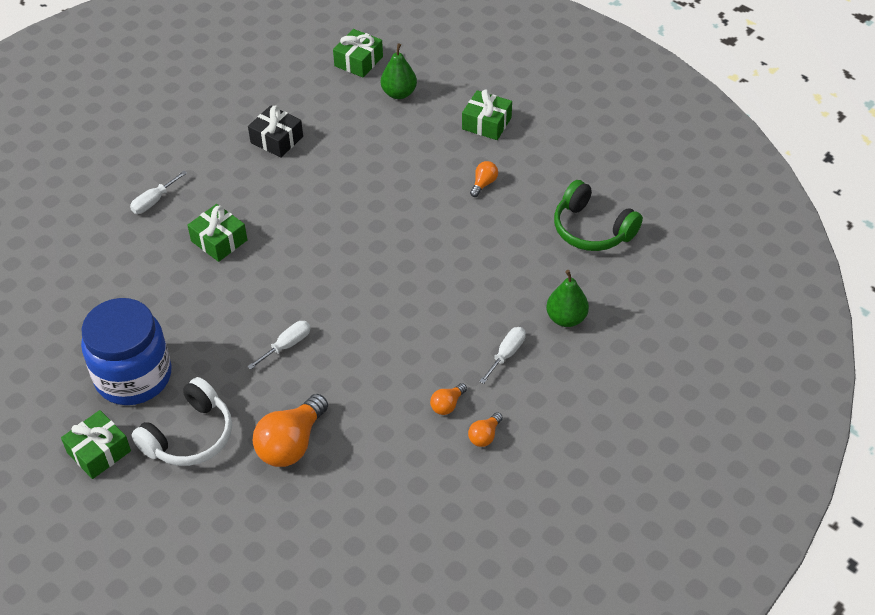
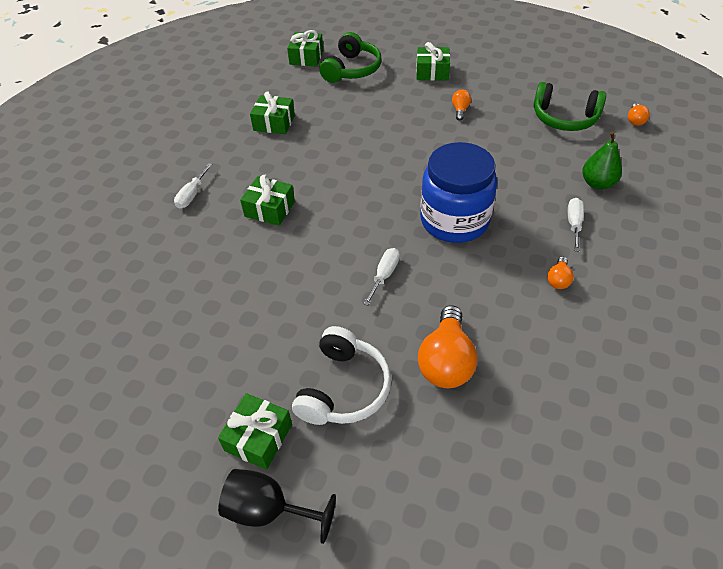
camera: 20 degrees left, 0 degrees up
(78, 510) = (268, 510): none -> black goblet
(133, 376) = (254, 349): blue jar -> blue jar (454, 220)
(276, 139) = (274, 123): black gift -> green gift
(399, 93) = (352, 69): green pear -> green headphones
(484, 436) = (609, 295): orange light bulb -> orange light bulb (635, 120)

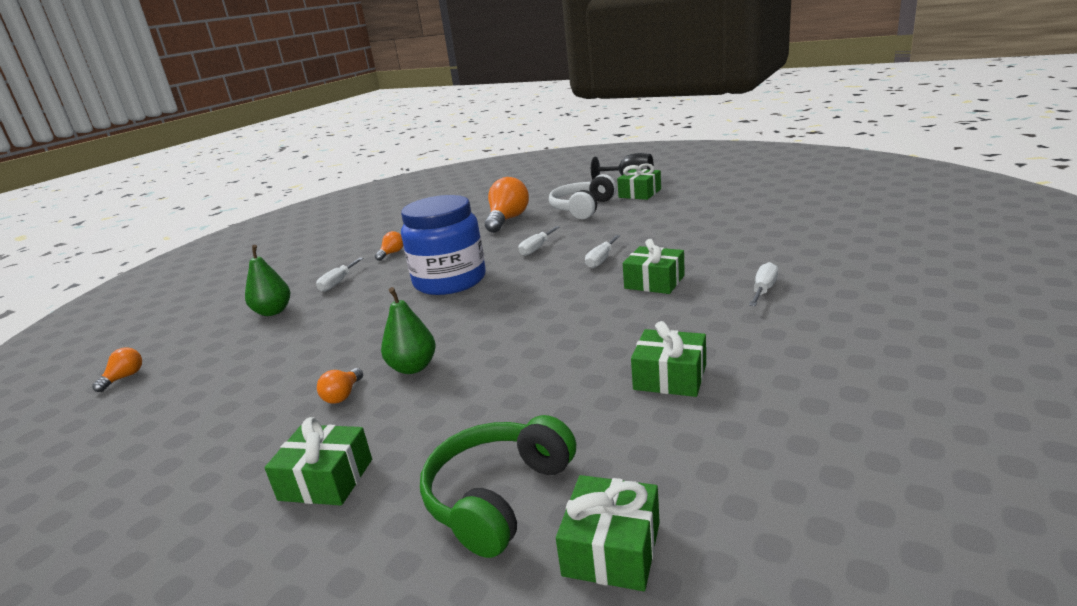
camera: 170 degrees left, 25 degrees down
(314, 247) = (601, 260): none -> white screwdriver
(429, 128) = (413, 367): none -> green pear
(564, 118) = (208, 381): green headphones -> none

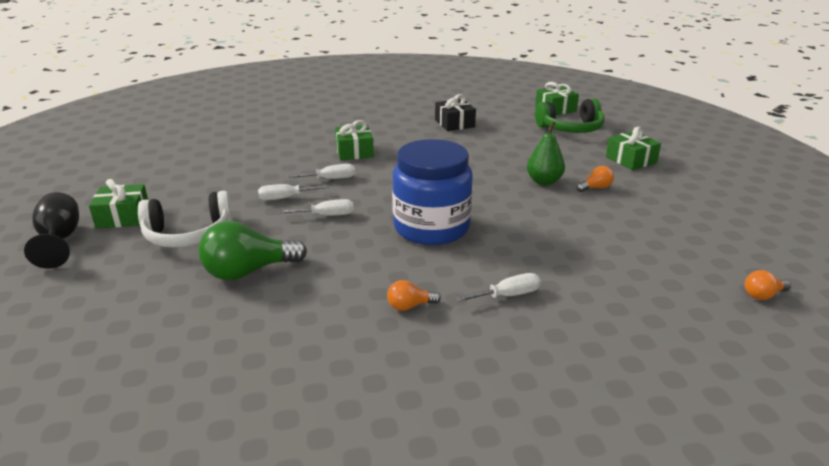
camera: 135 degrees left, 5 degrees up
(273, 312) = (598, 295): green pear -> none
(507, 220) = (248, 271): orange light bulb -> green light bulb
(670, 377) = (454, 123): green gift -> black gift
(763, 290) = (339, 124): white screwdriver -> white screwdriver (285, 198)

